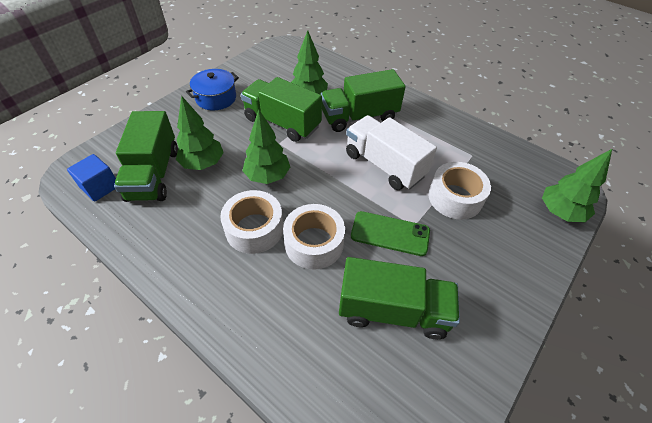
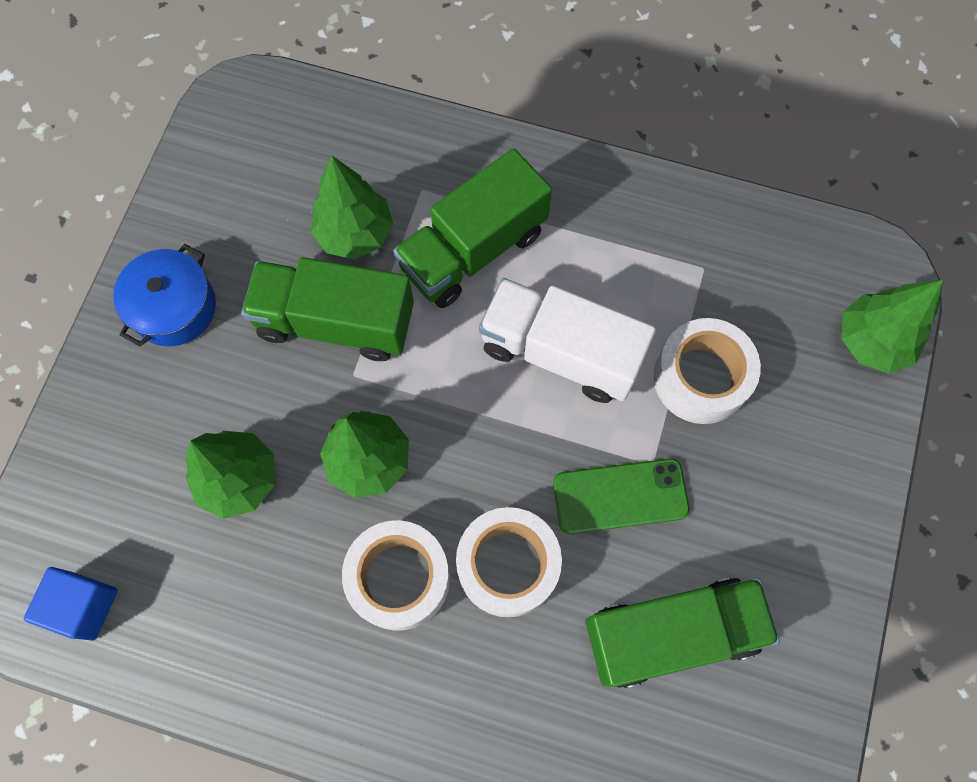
camera: 20 degrees left, 20 degrees up
(153, 174) = (163, 539): green truck -> none

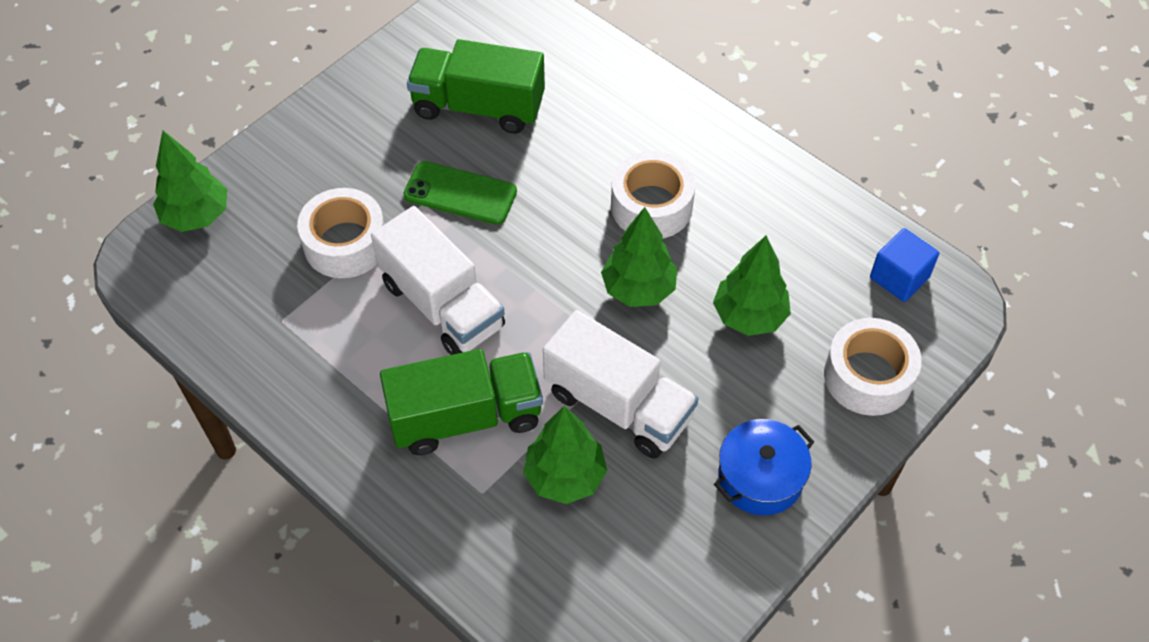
camera: 155 degrees left, 15 degrees down
(335, 322) = (618, 405): green truck -> white truck
(508, 565) = (568, 184): white tape -> white tape (868, 376)

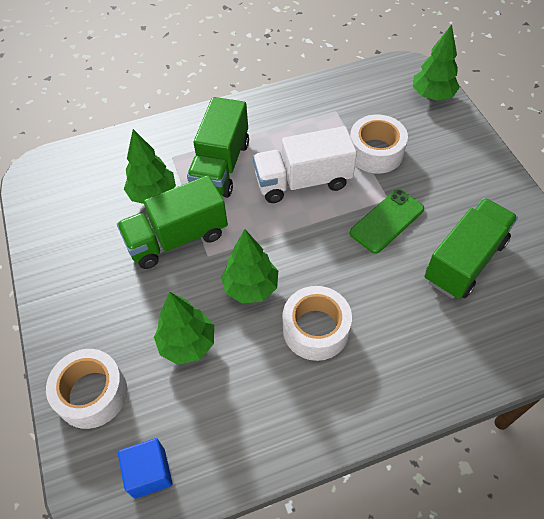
camera: 120 degrees right, 0 degrees up
(618, 405) = (177, 238): white truck -> green truck
(760, 477) = (78, 287): blue pot -> none

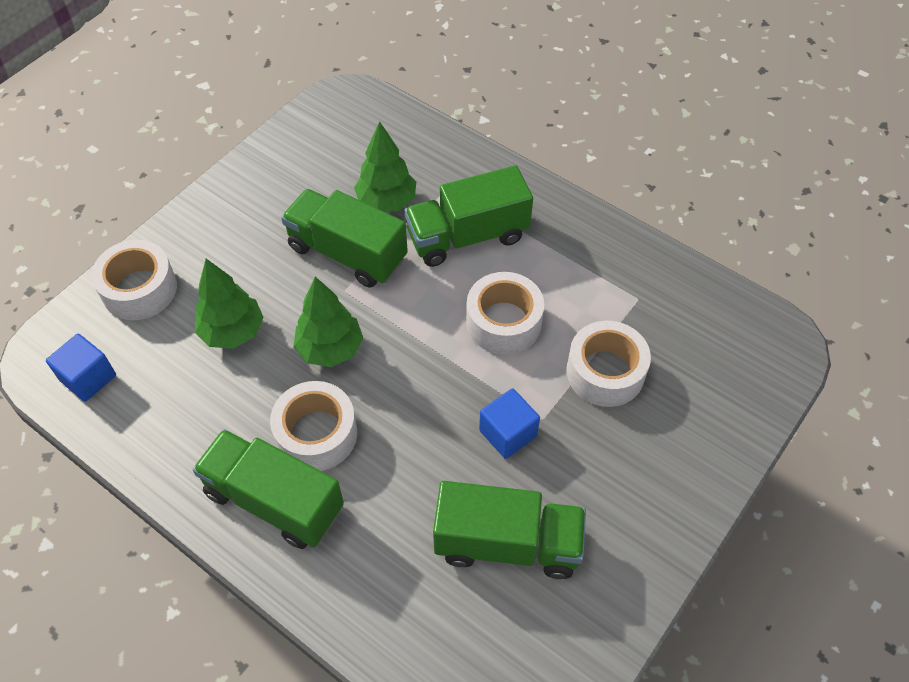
camera: 55 degrees right, 0 degrees up
(303, 181) = (503, 322): white truck -> white tape
(353, 382) = (274, 501): none -> green truck
(387, 221) = (508, 433): green phone -> blue cube
(432, 95) = (755, 389): green tree -> none

